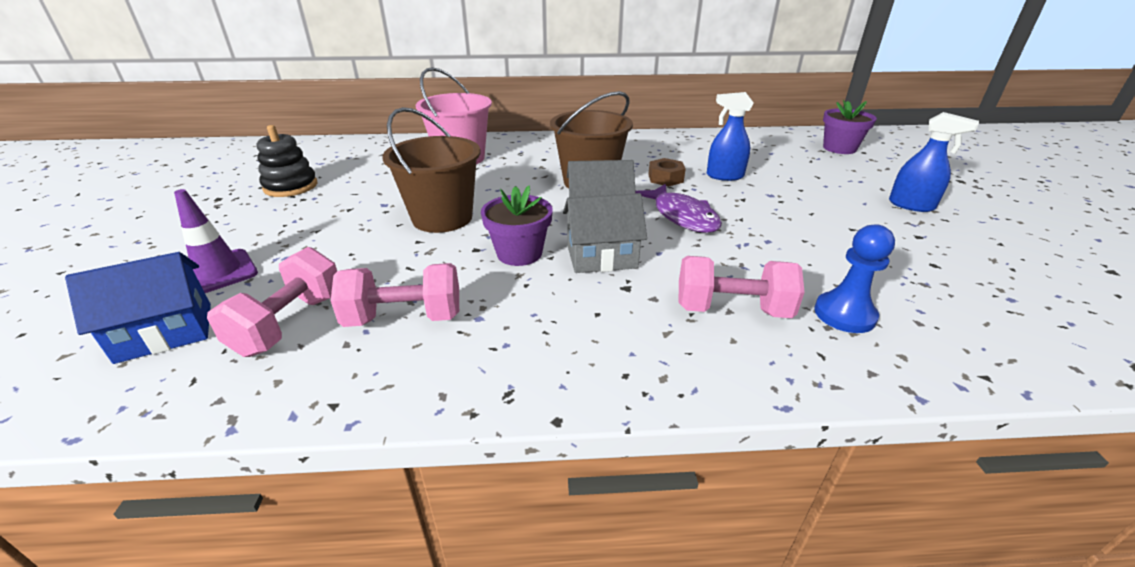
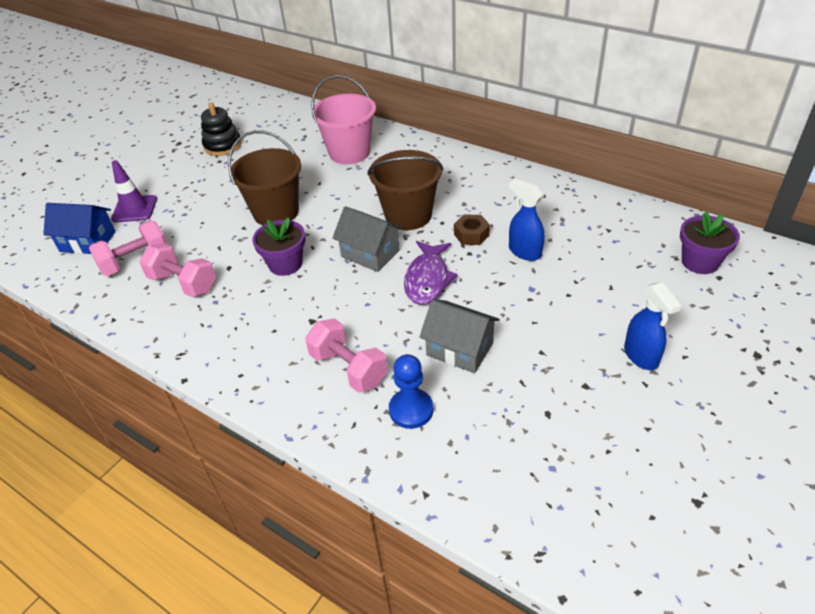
camera: 40 degrees right, 10 degrees up
(601, 257) = (328, 290): grey house -> grey house (459, 349)

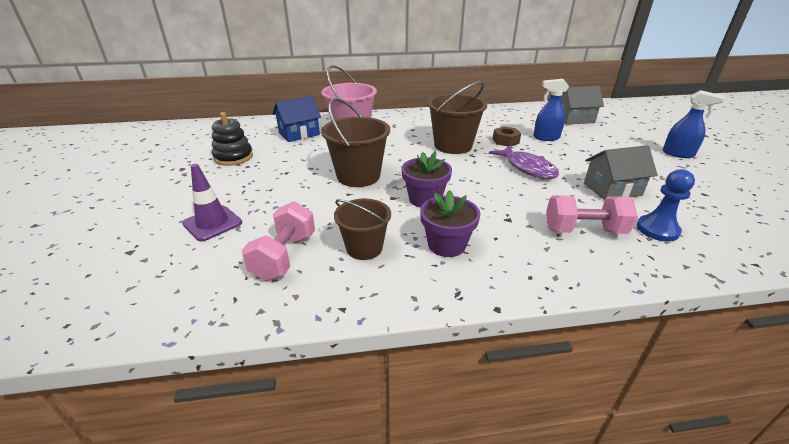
camera: 45 degrees left, 10 degrees down
(88, 242) = (196, 267): blue house -> blue house (299, 134)
(183, 283) = (364, 248): pink dumbbell -> brown bucket
(370, 253) = (469, 170): grey house -> grey house (574, 119)
(700, 262) = (617, 114): purple flower pot -> purple flower pot (446, 245)

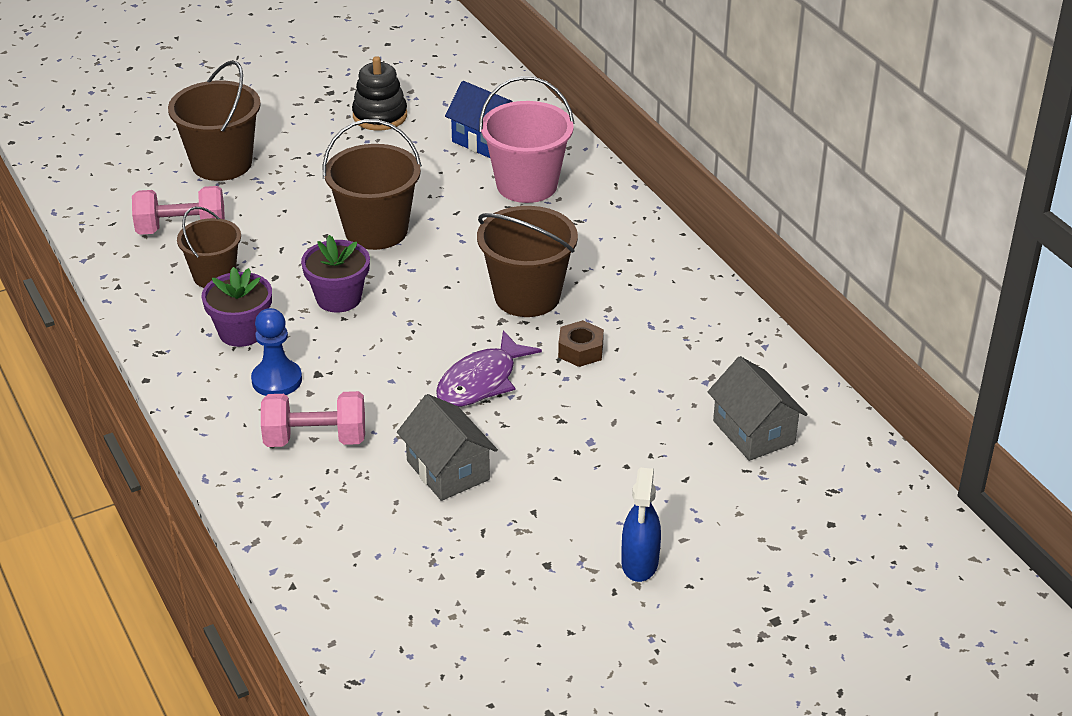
camera: 70 degrees right, 5 degrees up
(212, 223) = (221, 164): purple traffic cone -> brown bucket
(546, 138) = (624, 397): blue spray bottle -> none
(584, 230) = (315, 439): pink dumbbell -> pink dumbbell turned 75 degrees counterclockwise
(657, 229) = (344, 506): blue pawn -> blue pawn (277, 380)

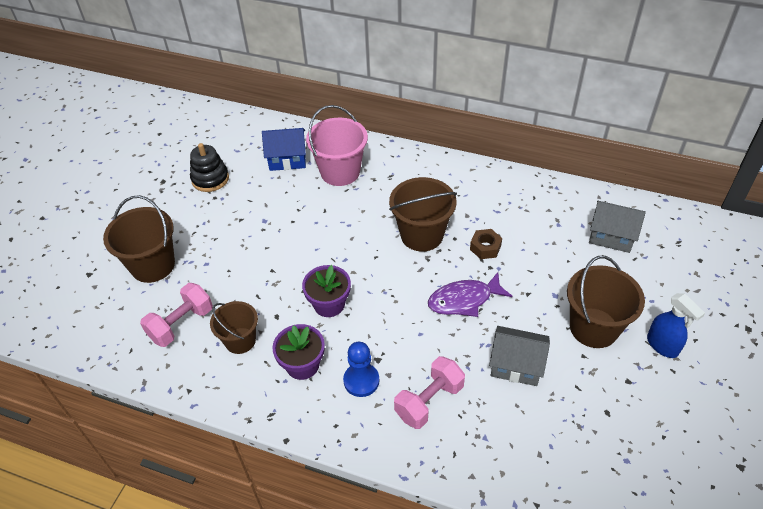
camera: 40 degrees left, 10 degrees up
(376, 231) = (296, 249): brown bucket -> brown bucket (594, 328)
(481, 381) = (464, 300): purple fish -> purple fish turned 75 degrees clockwise

